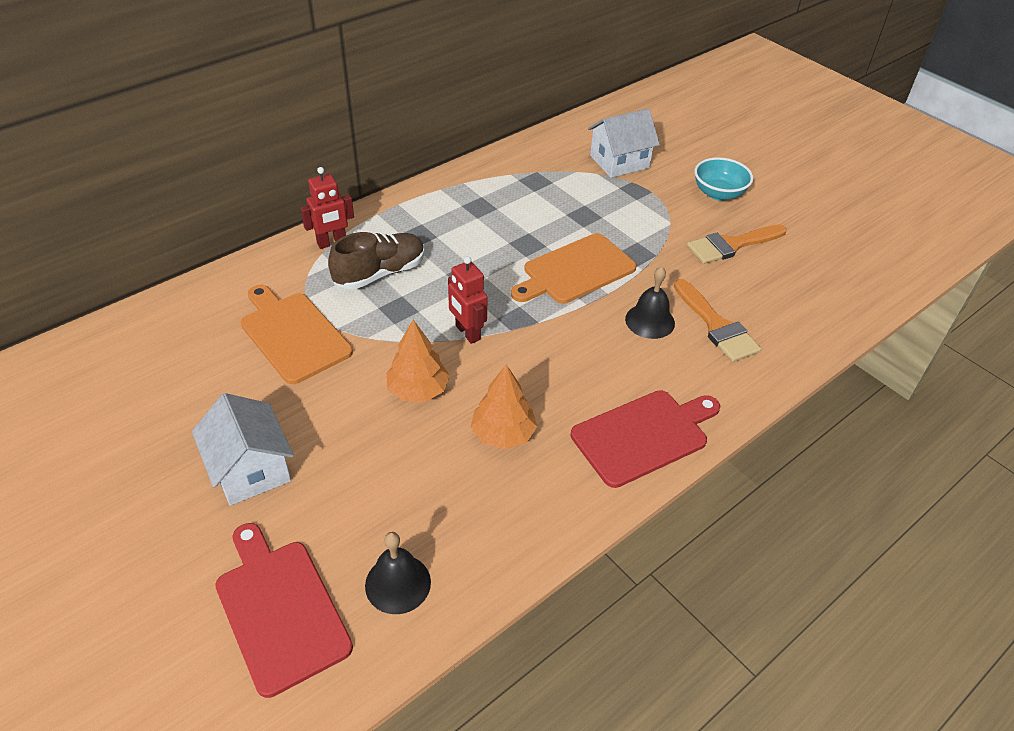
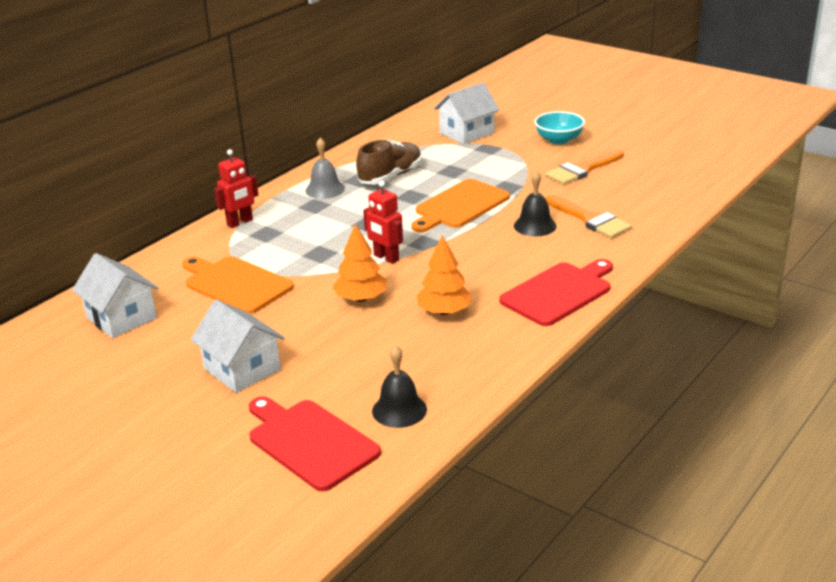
camera: 10 degrees left, 15 degrees down
(157, 357) = (121, 318): none -> white house
(380, 273) = (292, 234): brown shoe -> brown shoe (390, 176)
(438, 213) = (325, 189): none -> grey bell

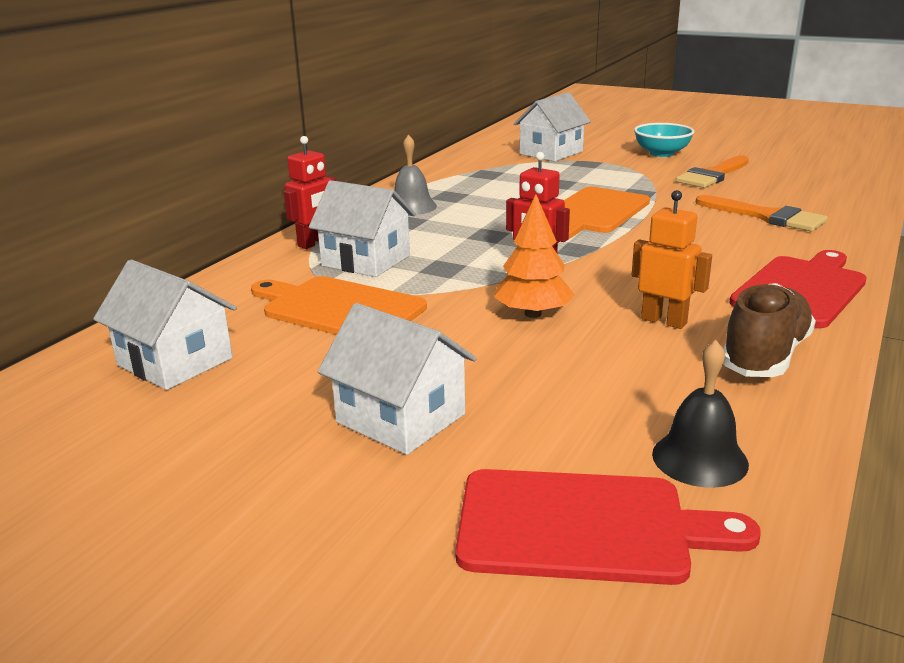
camera: 10 degrees left, 5 degrees down
(269, 242) = (366, 260): none -> white house
(310, 442) = (583, 527): red cutting board -> red cutting board turned 150 degrees clockwise
(390, 176) = (487, 191): brown shoe -> brown shoe (765, 356)
(444, 311) = (664, 321): orange tree -> orange robot
(535, 226) = (704, 225): black bell -> none

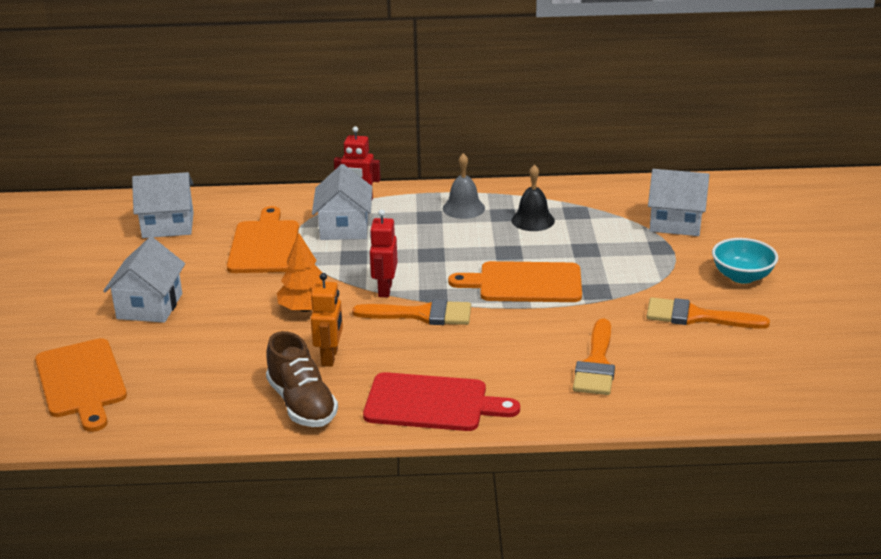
camera: 60 degrees right, 5 degrees up
(175, 362) = (168, 225): white house -> white house turned 75 degrees clockwise
(583, 527) = (81, 381): red cutting board -> orange cutting board
(611, 261) = (422, 314): none -> orange brush
(699, 458) = (160, 402): black bell -> black bell (533, 220)
(765, 356) = (302, 404): brown shoe -> brown shoe turned 60 degrees clockwise

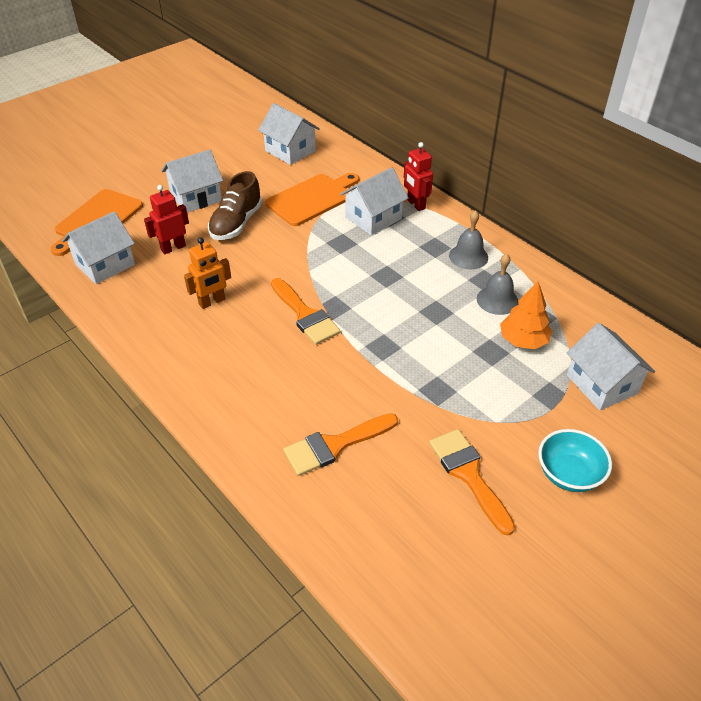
camera: 50 degrees right, 15 degrees up
(169, 401) = (105, 264): none -> white house
(302, 404) = (149, 320): brown shoe -> brown shoe (236, 223)
(305, 308) = (257, 258): orange tree -> orange tree (523, 340)
(384, 289) = (317, 280): red robot -> red robot (173, 248)
(431, 403) = (202, 381): red cutting board -> none
(525, 283) = (404, 344): orange cutting board -> none
(533, 220) = (497, 300): black bell -> grey bell

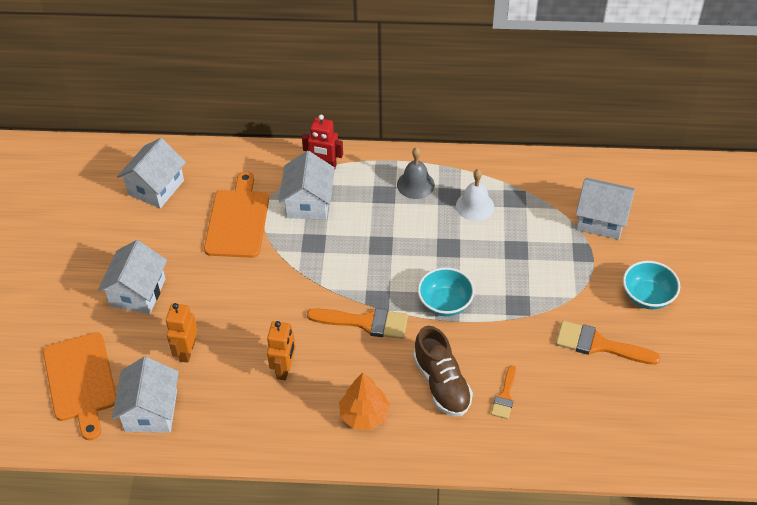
camera: 45 degrees left, 5 degrees up
(173, 248) = (186, 351): red robot -> orange robot
(236, 223) = (207, 289): brown shoe -> brown shoe (441, 383)
(290, 151) = (156, 187): white house -> white house turned 60 degrees counterclockwise
(335, 445) = (505, 396): orange brush -> orange brush, size x0.58
(381, 346) = (445, 303): none -> turquoise bowl
(497, 300) = (475, 206): grey bell -> white bell
(523, 340) = (525, 225): orange tree -> orange tree (364, 415)

